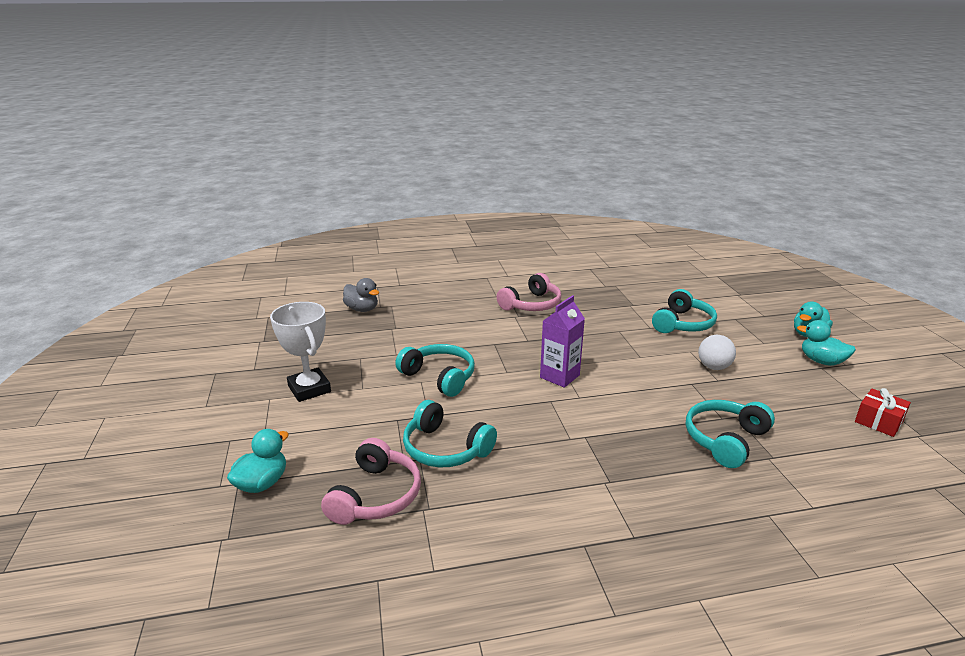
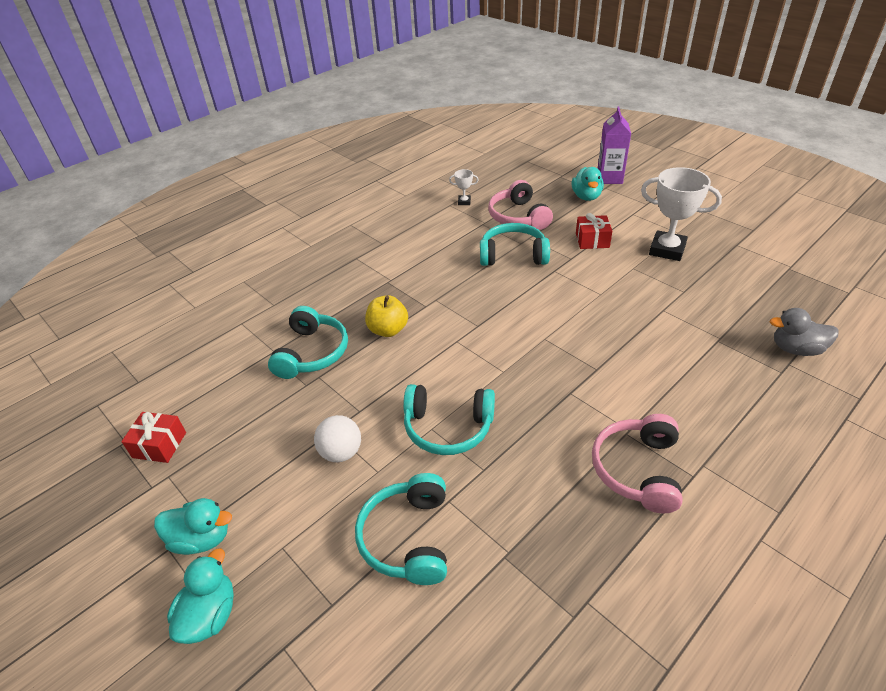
camera: 150 degrees right, 15 degrees up
(350, 427) = (592, 240): none -> red gift
(408, 564) = (464, 202): none -> white trophy
(439, 377) = (592, 305): turquoise headphones -> turquoise headphones (448, 427)
(559, 376) = (492, 356): purple carton -> purple carton (609, 178)
(637, 430) = (388, 330): none -> yellow apple

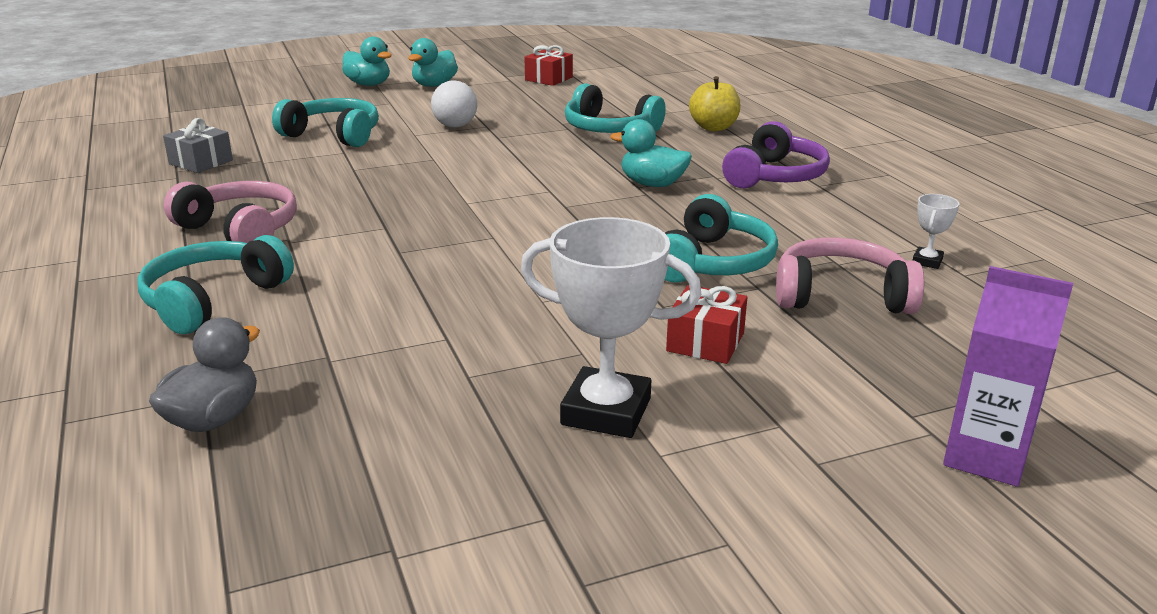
camera: 110 degrees right, 15 degrees down
(376, 260) = (775, 176): none -> purple headphones
(388, 330) = (610, 163): yellow apple -> yellow apple (713, 127)
(448, 427) = (424, 165): turquoise headphones -> turquoise headphones (213, 300)
(541, 610) = (201, 162): none -> grey gift
(586, 196) = (893, 391): turquoise duck -> turquoise duck (652, 184)
(667, 250) = (606, 411): white trophy -> white trophy turned 60 degrees clockwise

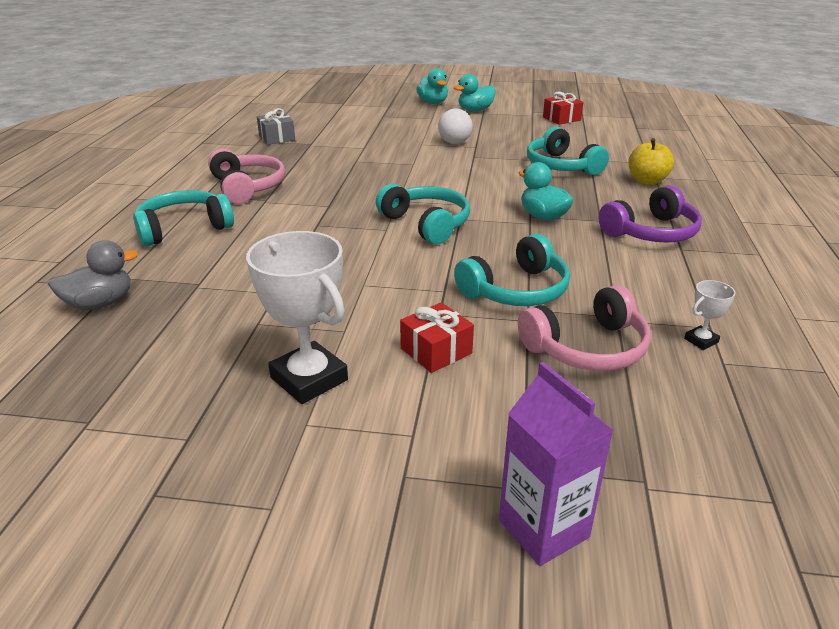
camera: 30 degrees right, 5 degrees up
(333, 135) = (371, 134): turquoise headphones -> turquoise headphones (426, 224)
(841, 296) = (587, 347): pink headphones -> pink headphones turned 120 degrees clockwise

